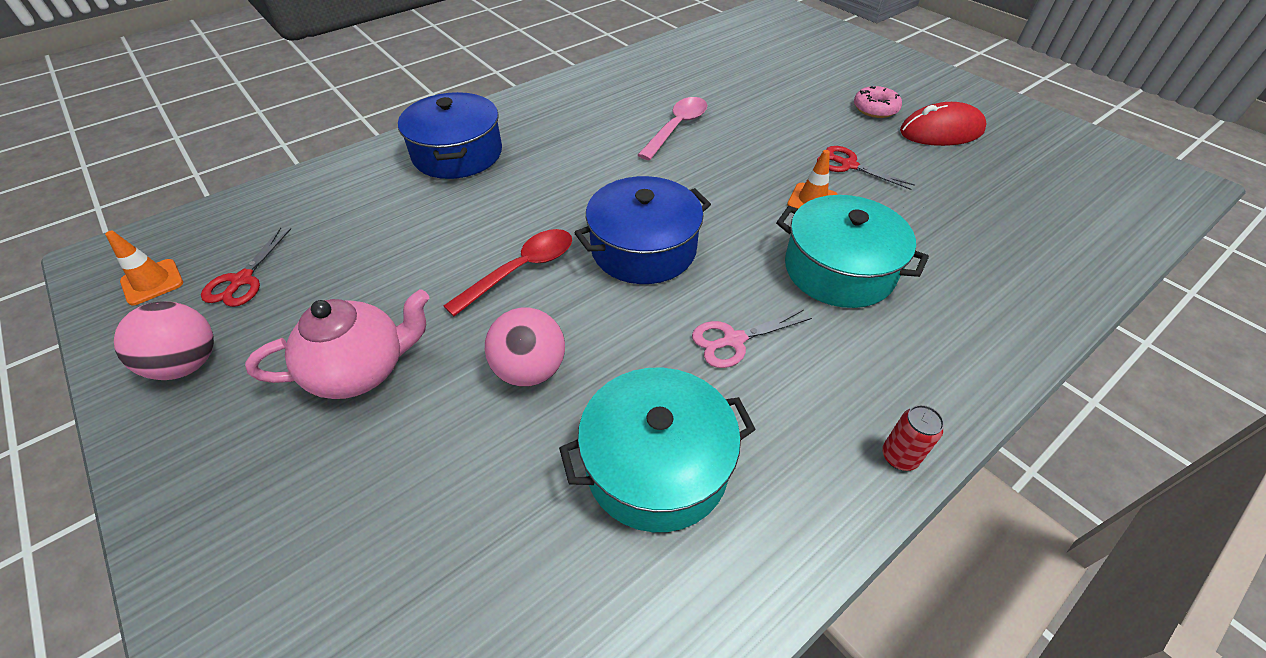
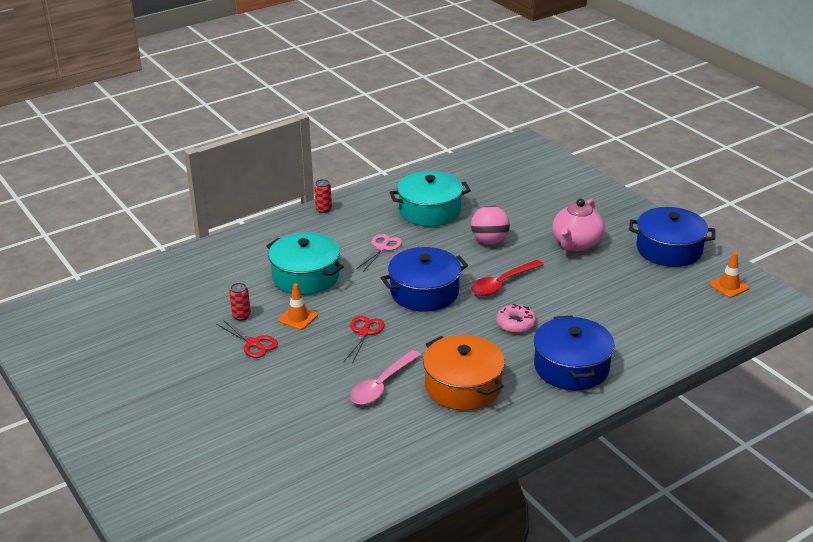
camera: 175 degrees left, 15 degrees down
(188, 364) = (669, 249): pink ball -> blue pot
(242, 280) = (673, 285): red scissors -> red scissors (364, 333)
(361, 370) = (576, 244): pink teapot -> pink teapot turned 45 degrees counterclockwise
(586, 130) = (463, 386): none -> orange pot
(734, 340) = (382, 248): pink scissors -> pink scissors turned 45 degrees counterclockwise
(875, 109) = (189, 398): pink donut -> pink donut (516, 324)
(890, 199) = (241, 316): none -> red can
(941, 131) = (151, 371): red mouse -> none

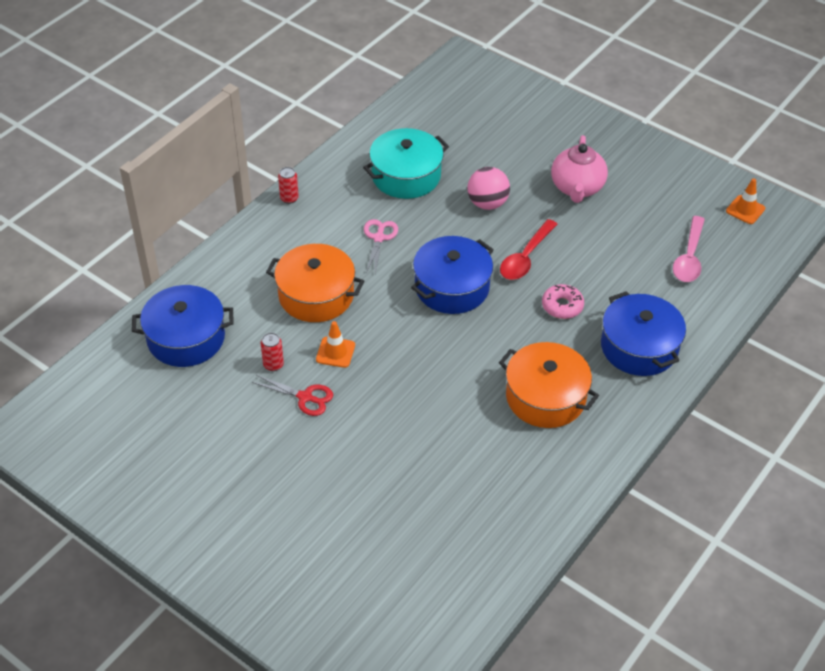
camera: 20 degrees left, 15 degrees up
(305, 276) = (316, 295): turquoise pot -> orange pot
(364, 333) = (414, 355): red scissors -> none
(382, 385) = (464, 416): pink spoon -> pink spoon (689, 257)
(669, 249) = (670, 175): blue pot -> blue pot (186, 338)

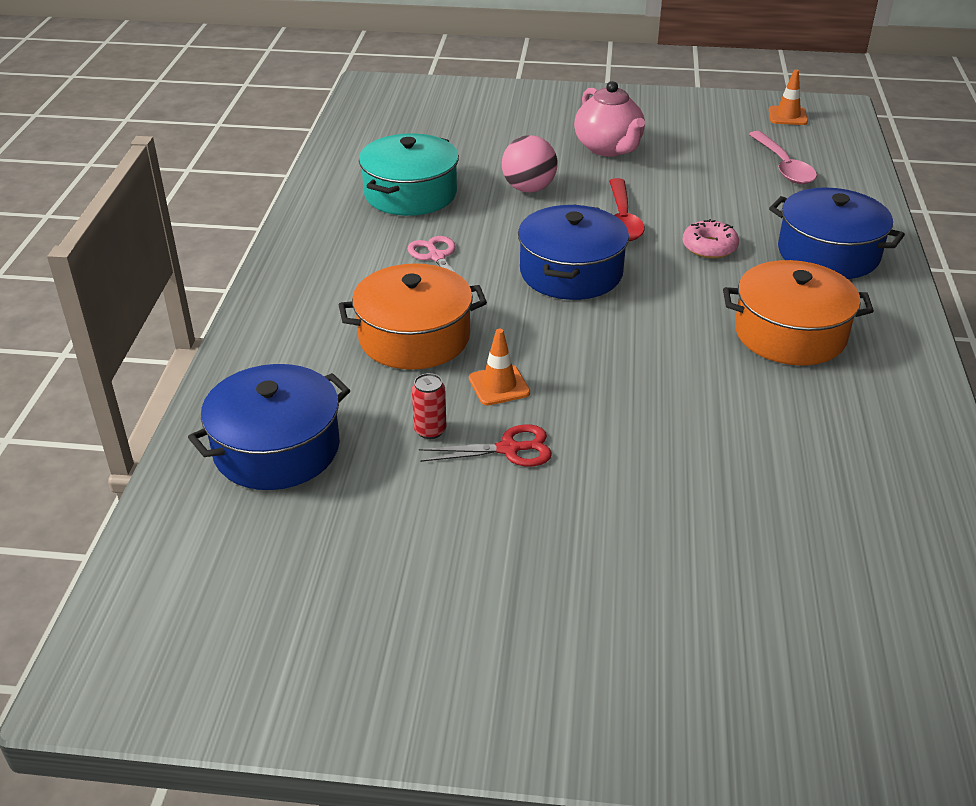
camera: 30 degrees left, 10 degrees down
(289, 198) = (285, 257): red can -> none

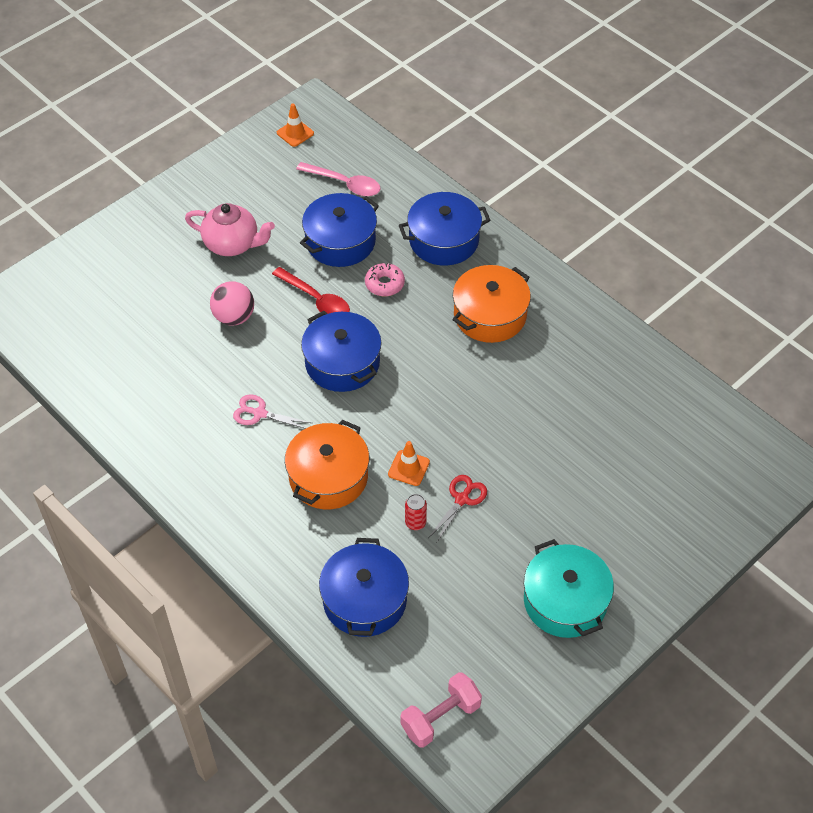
camera: 50 degrees left, 15 degrees up
(158, 608) = (440, 717): none -> pink dumbbell
(410, 193) = (173, 378): turquoise pot -> turquoise pot (565, 601)
(713, 198) = (340, 241): none -> blue pot

